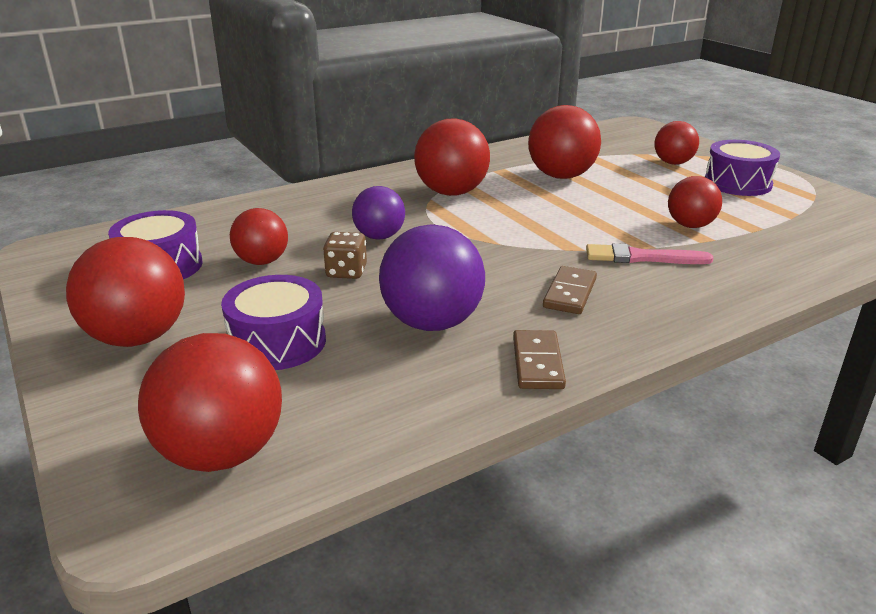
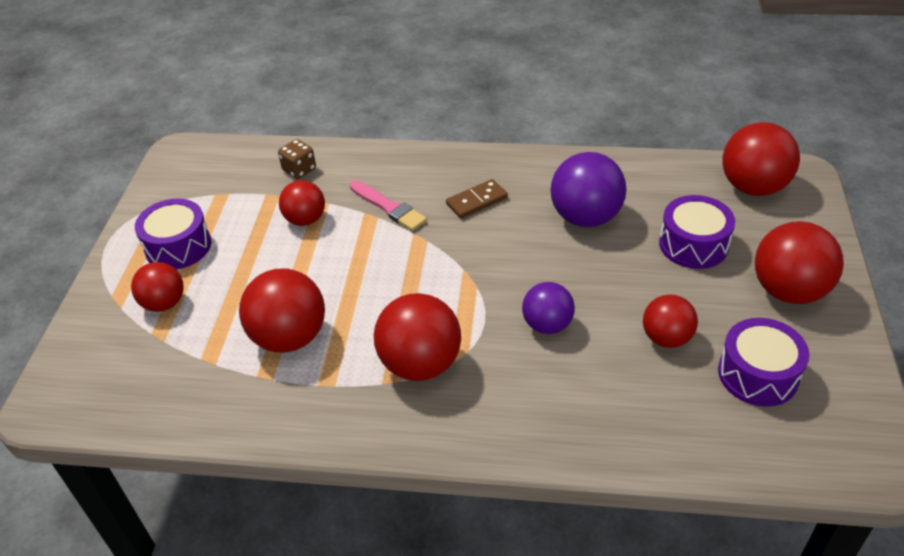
camera: 140 degrees left, 15 degrees up
(346, 272) = (606, 292): brown dice -> brown dice (299, 170)
(537, 363) = (554, 167): brown domino -> none

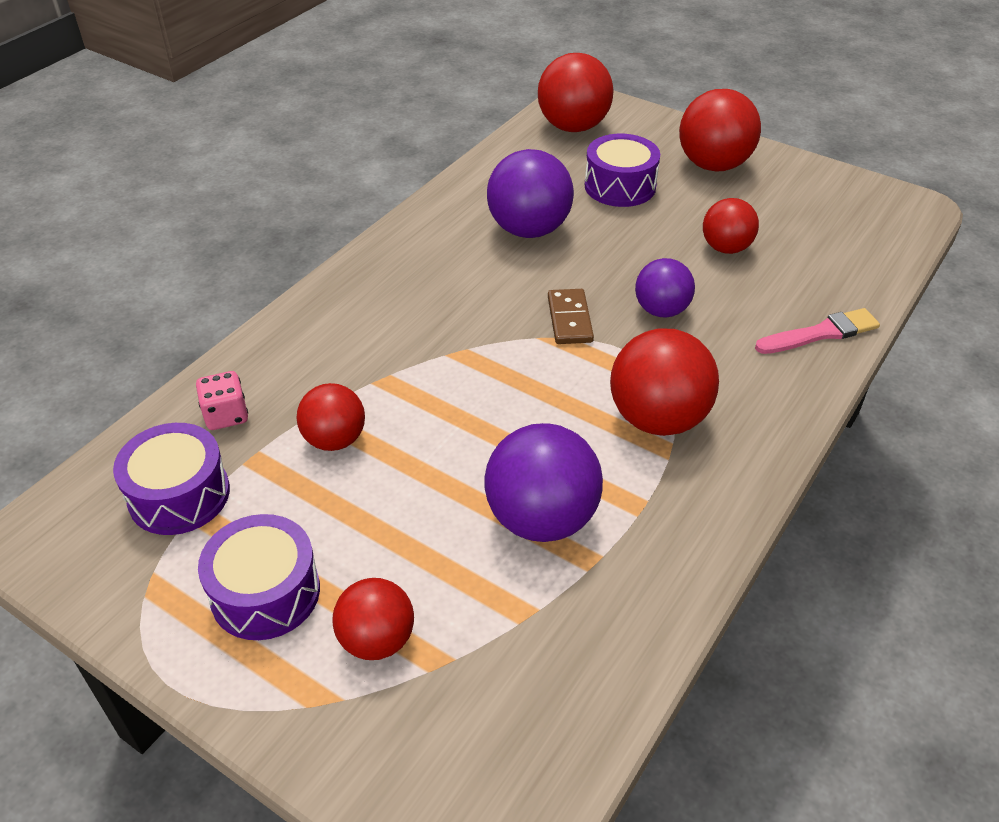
camera: 65 degrees left, 0 degrees up
(289, 337) = (541, 518): red ball -> purple ball
(299, 170) = (226, 415): brown dice -> pink dice
(389, 207) = (382, 359): pink brush -> pink brush (820, 333)
(477, 201) = (436, 289): brown domino -> brown domino (570, 319)
(758, 374) = (797, 219): purple drum -> purple drum (179, 495)

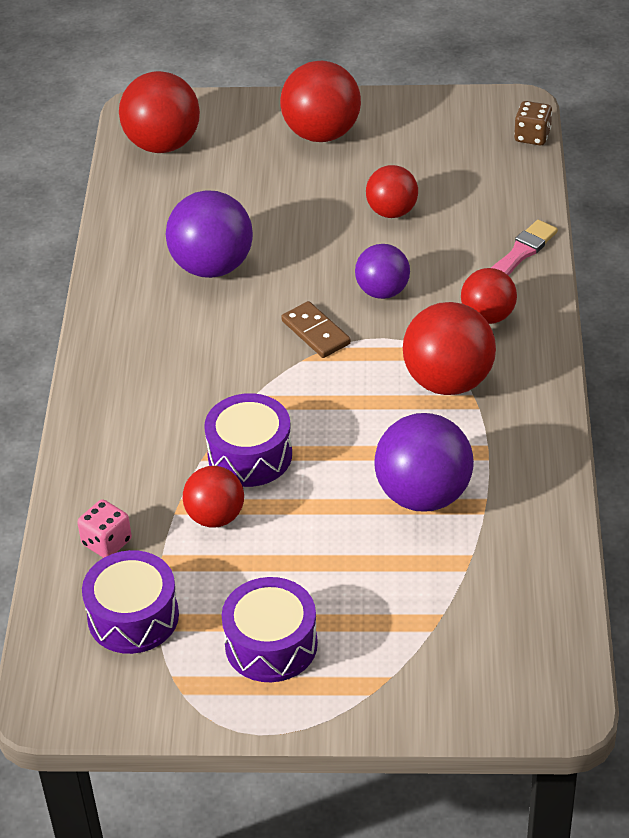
camera: 30 degrees left, 0 degrees up
(377, 640) = (379, 631): red ball -> red ball (488, 316)
(620, 186) = (257, 189): purple drum -> purple drum (250, 455)
(914, 236) = (532, 136): none -> brown dice

